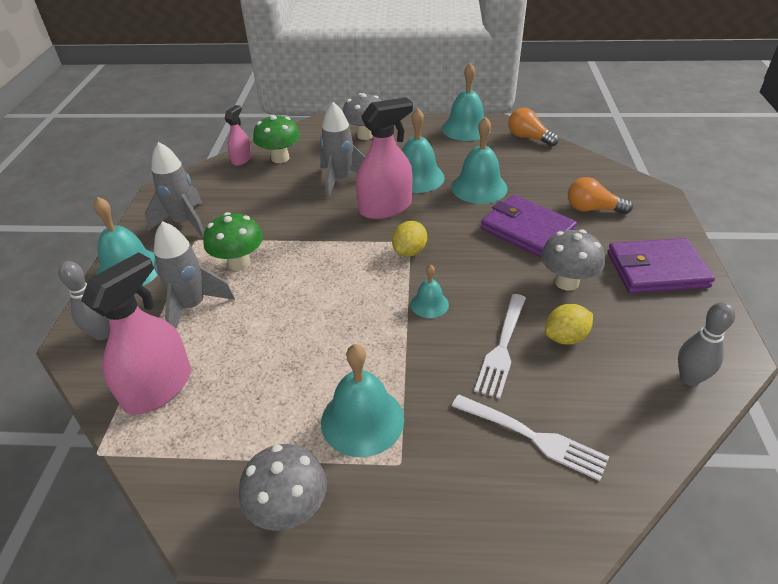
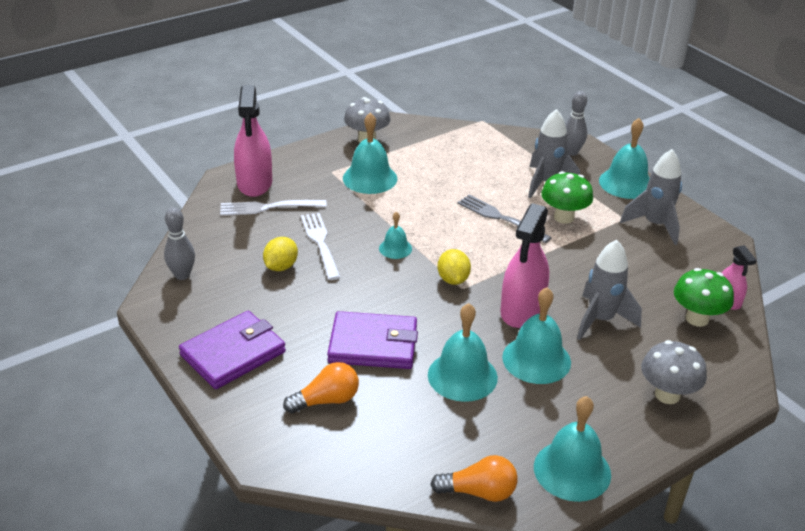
camera: 140 degrees right, 5 degrees down
(158, 388) = (496, 147): pink spray bottle -> pink spray bottle (254, 183)
(293, 290) = (500, 218): none -> grey fork
(566, 282) = (305, 308): grey mushroom -> none

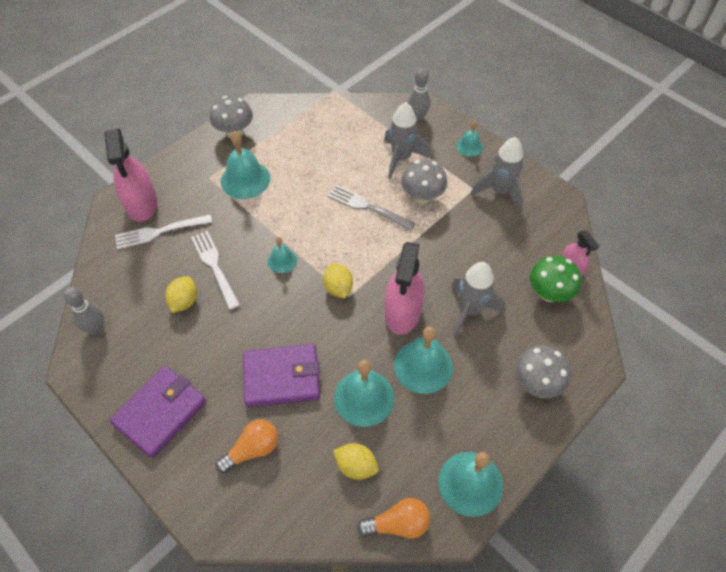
camera: 10 degrees left, 20 degrees up
(440, 433) = (356, 466): none -> yellow lemon
(563, 217) = (422, 197): green mushroom -> grey mushroom
(626, 183) = (469, 146): turquoise bell -> turquoise bell, size x0.55

